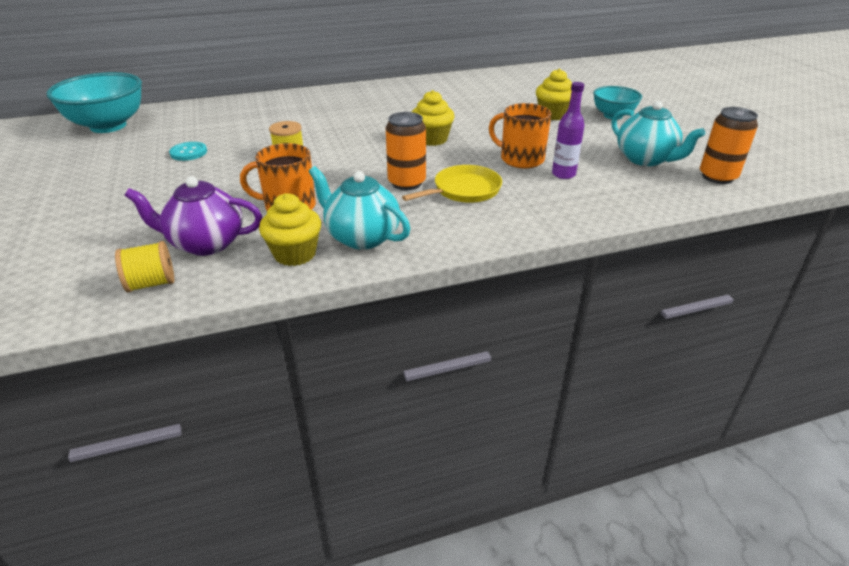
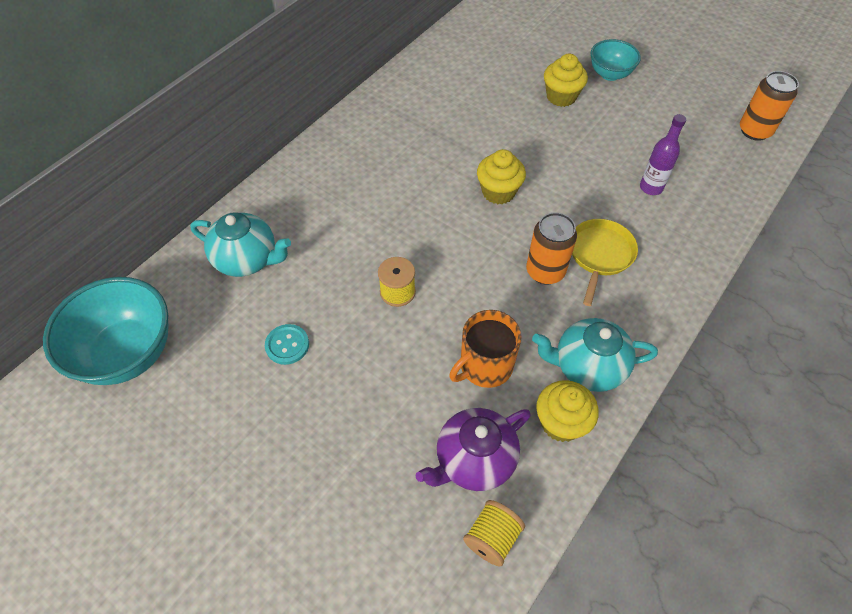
camera: 35 degrees left, 20 degrees up
(521, 159) = (600, 183): orange mug -> none
(646, 159) = (689, 132): turquoise teapot -> turquoise teapot (247, 260)

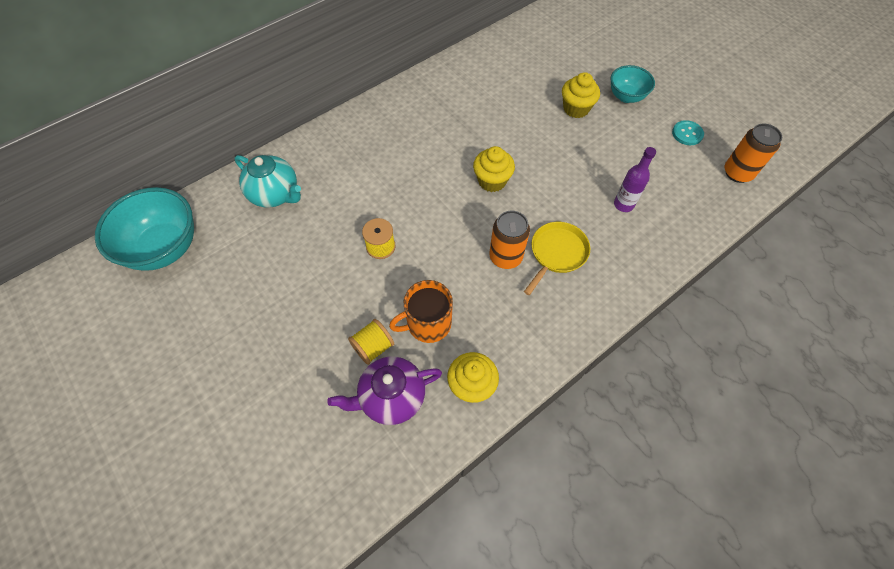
camera: 15 degrees right, 5 degrees up
(287, 345) = (282, 269): turquoise button -> turquoise button (687, 134)
(492, 538) = (383, 462): yellow spool -> yellow spool (373, 347)
(587, 367) = (510, 345): turquoise teapot -> none

